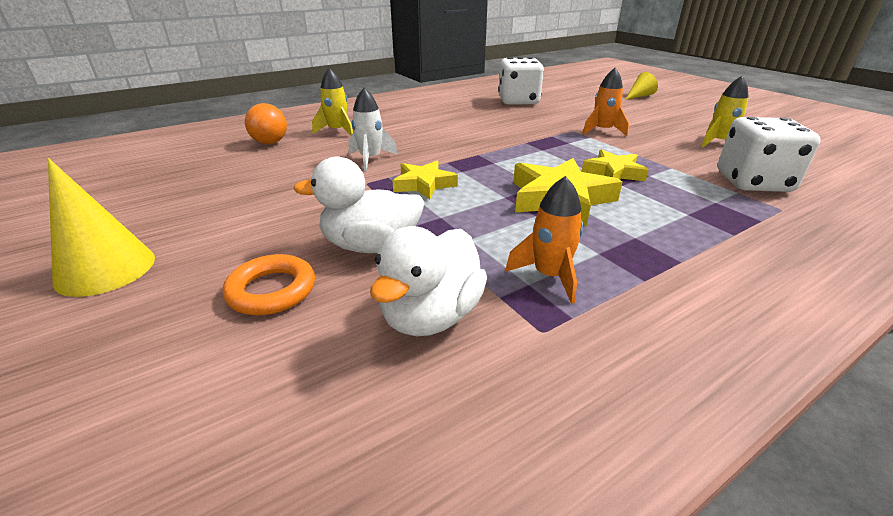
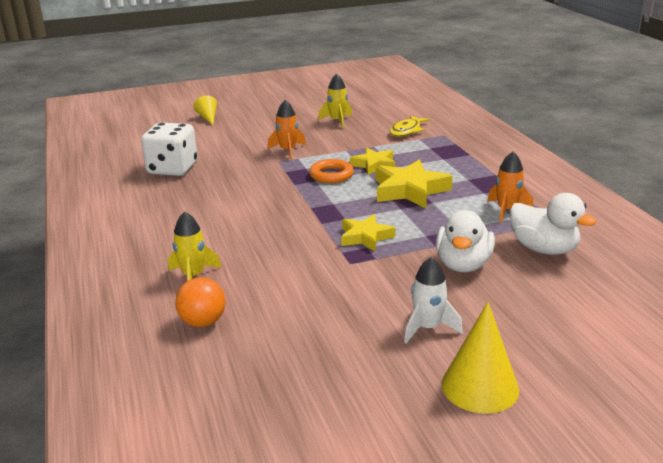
camera: 75 degrees left, 5 degrees down
(272, 290) = (516, 303): orange ring -> orange ring (331, 175)
(371, 159) = (294, 258): white rocket -> white rocket (428, 328)
(753, 182) = (407, 131): white dice -> yellow fish

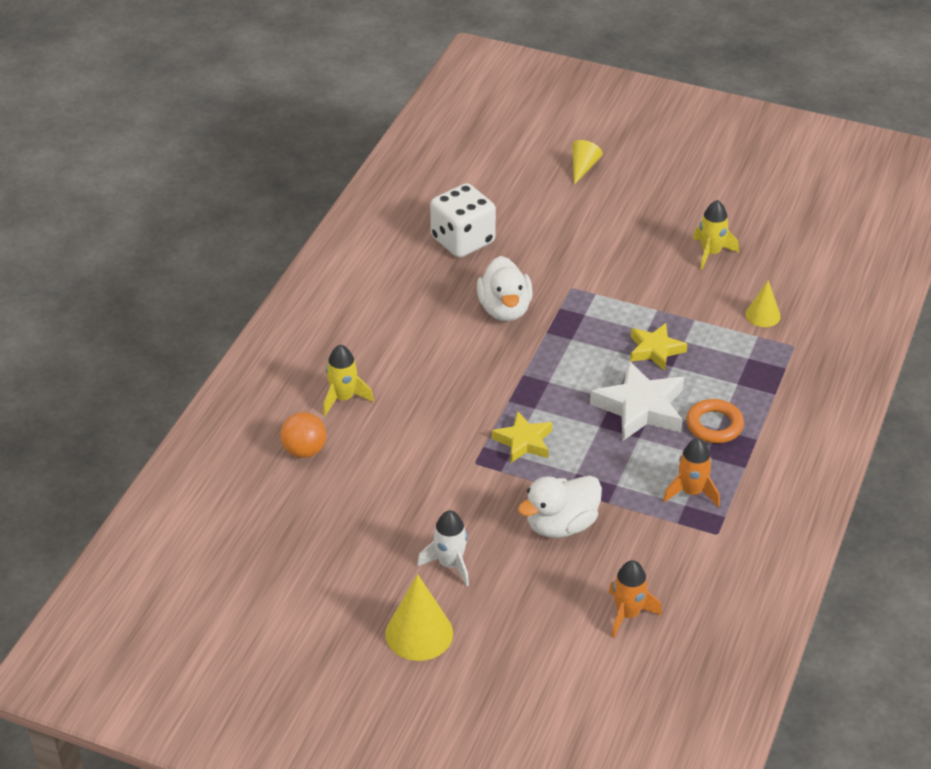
camera: 40 degrees right, 15 degrees up
(288, 151) = (599, 276): orange rocket -> orange rocket (628, 614)
(331, 175) = (595, 340): orange ring -> orange ring (714, 425)
(407, 131) = (763, 315): yellow fish -> yellow cone
(410, 190) = (640, 408): yellow star -> white star
(543, 249) = (653, 555): white duck -> white duck (505, 309)

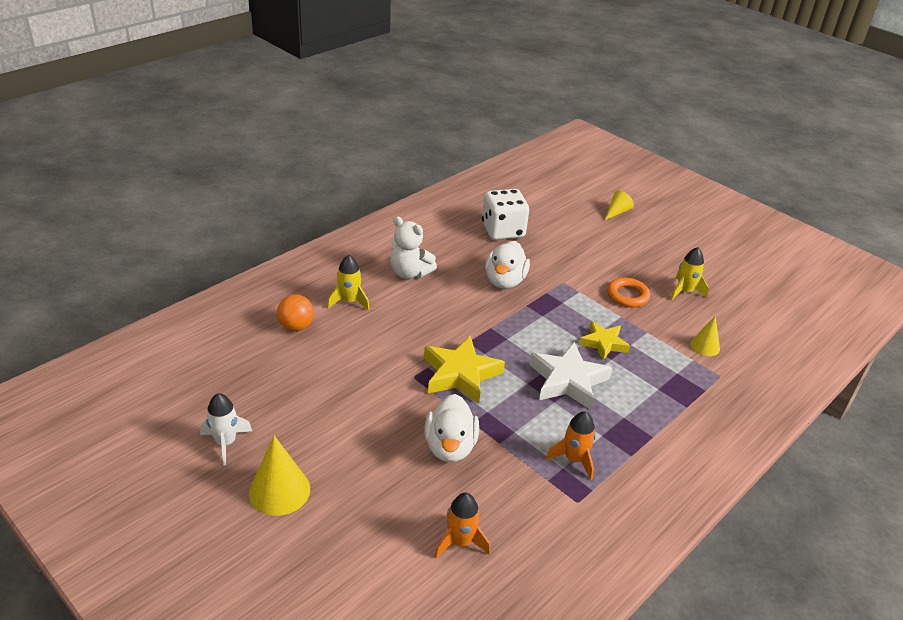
camera: 20 degrees right, 5 degrees down
(388, 337) = (409, 273): none -> white teddy bear
(450, 564) = (342, 445): white rocket -> white rocket (226, 443)
(524, 441) = (460, 374): yellow star -> yellow star, size x1.59
(561, 525) = (450, 447): white duck -> white duck turned 75 degrees counterclockwise
(714, 425) = (622, 413): orange ring -> orange ring (627, 296)

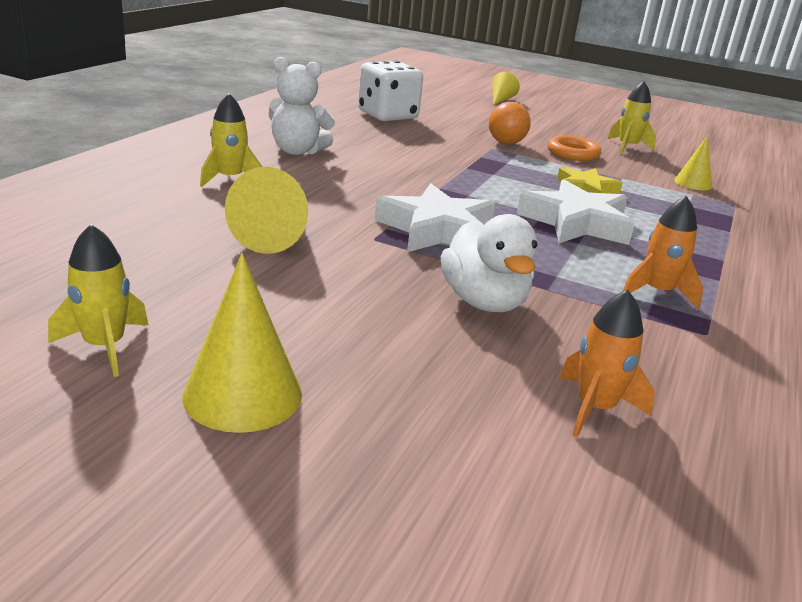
camera: 20 degrees left, 10 degrees down
(226, 443) = (104, 346): white rocket -> yellow rocket
(296, 326) = (162, 206): orange ball -> orange ball (506, 143)
(352, 364) = (275, 235): none -> yellow cone
(460, 374) = (437, 230): yellow star -> white star
(505, 281) = (424, 151): white duck -> none

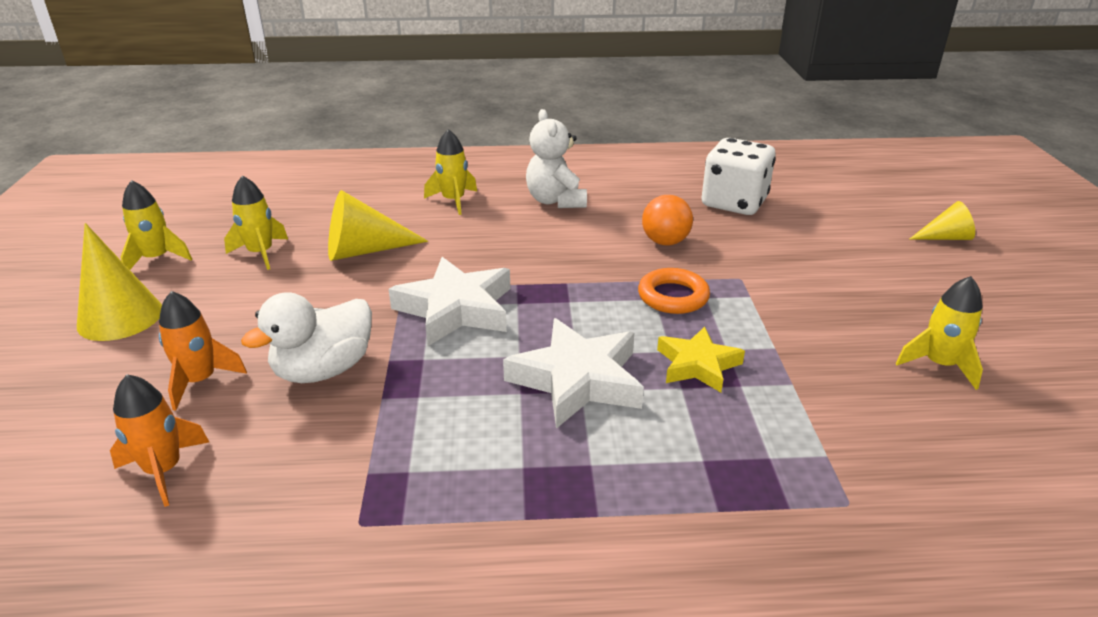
camera: 65 degrees right, 5 degrees up
(198, 282) = (261, 253): none -> yellow rocket
(506, 143) = (775, 281): orange ball -> orange ball (665, 242)
(573, 153) = (823, 330): orange ring -> orange ring (673, 296)
(657, 292) = (438, 471): orange rocket -> orange rocket (200, 381)
(693, 183) = (877, 449): yellow cone -> none

